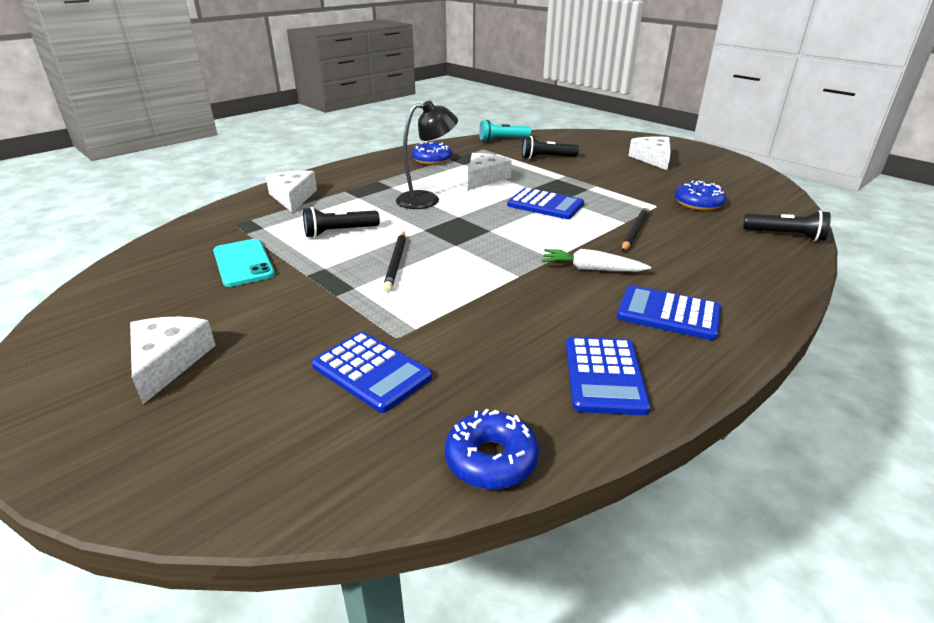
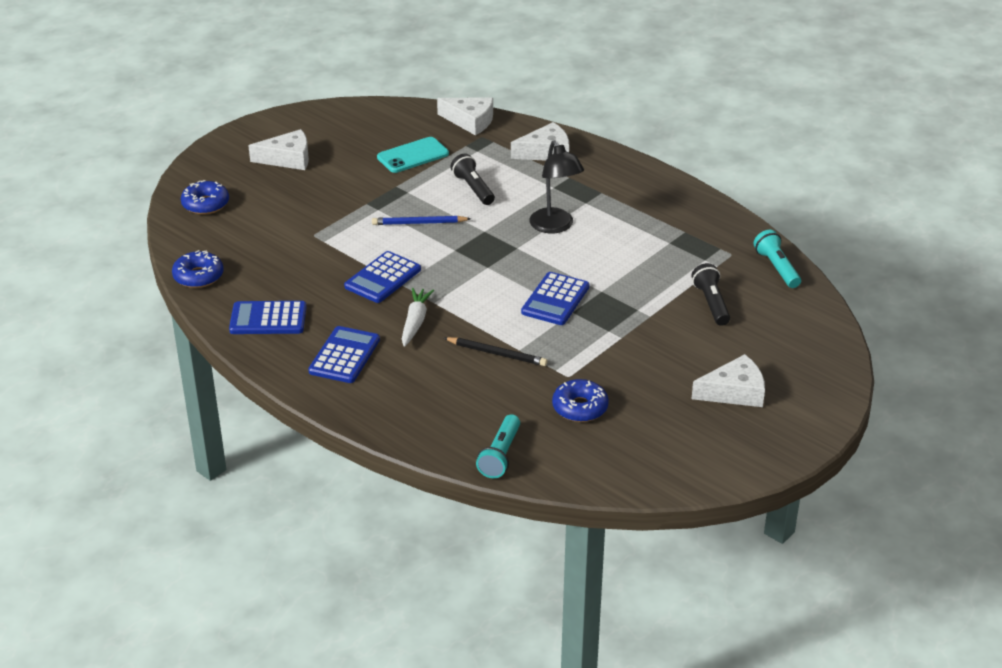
camera: 85 degrees right, 5 degrees up
(371, 371) = (276, 230): blue calculator -> blue calculator (383, 278)
(396, 262) = (419, 223): black pencil -> blue pencil
(432, 160) = (677, 220): blue donut -> blue donut (205, 204)
(484, 178) = (625, 259): white cheese -> white cheese (470, 121)
(785, 235) = (500, 455): black flashlight -> turquoise flashlight

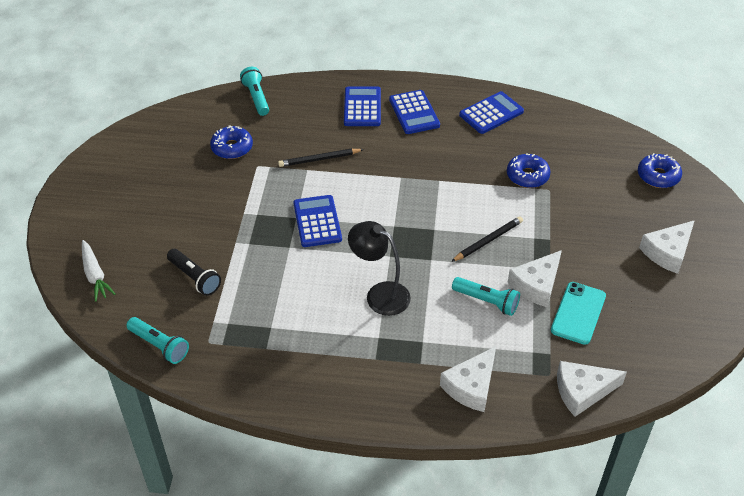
camera: 145 degrees right, 10 degrees up
(198, 276) = (575, 120): blue donut -> blue donut (527, 176)
(383, 278) = (456, 178): blue calculator -> blue calculator (362, 107)
(415, 322) = (396, 156): white carrot -> white carrot (95, 275)
(419, 223) = (488, 241): blue pencil -> black pencil
(473, 188) = (487, 301): black flashlight -> turquoise flashlight
(734, 392) = (133, 207): white cheese -> white cheese (536, 285)

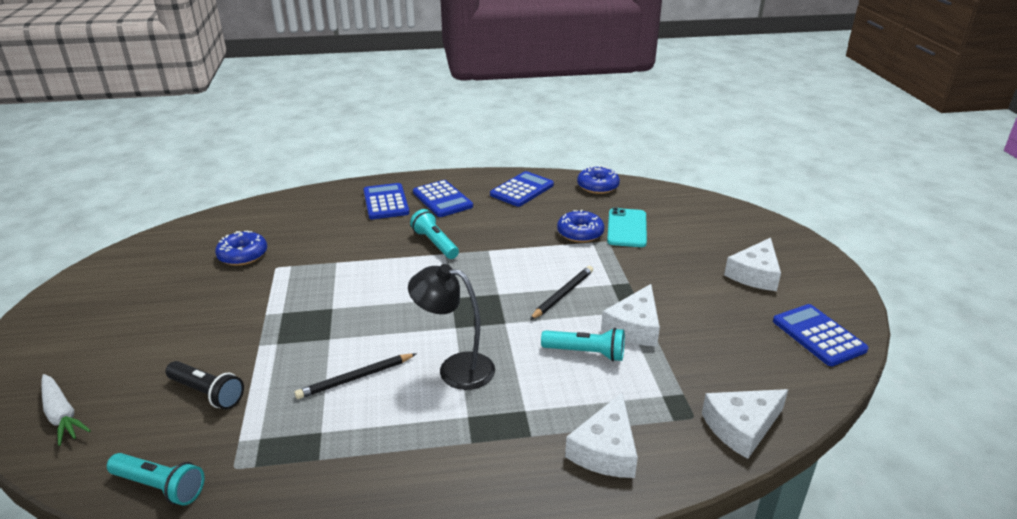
camera: 15 degrees left, 15 degrees down
(256, 97) = (266, 209): turquoise flashlight -> turquoise flashlight (435, 243)
(317, 221) = (359, 308): blue calculator -> blue calculator (818, 335)
(319, 159) = (348, 251): black pencil -> black pencil (355, 378)
(578, 313) = (693, 346): turquoise phone -> turquoise phone (626, 228)
(658, 176) = (708, 215): blue donut -> blue donut (597, 186)

